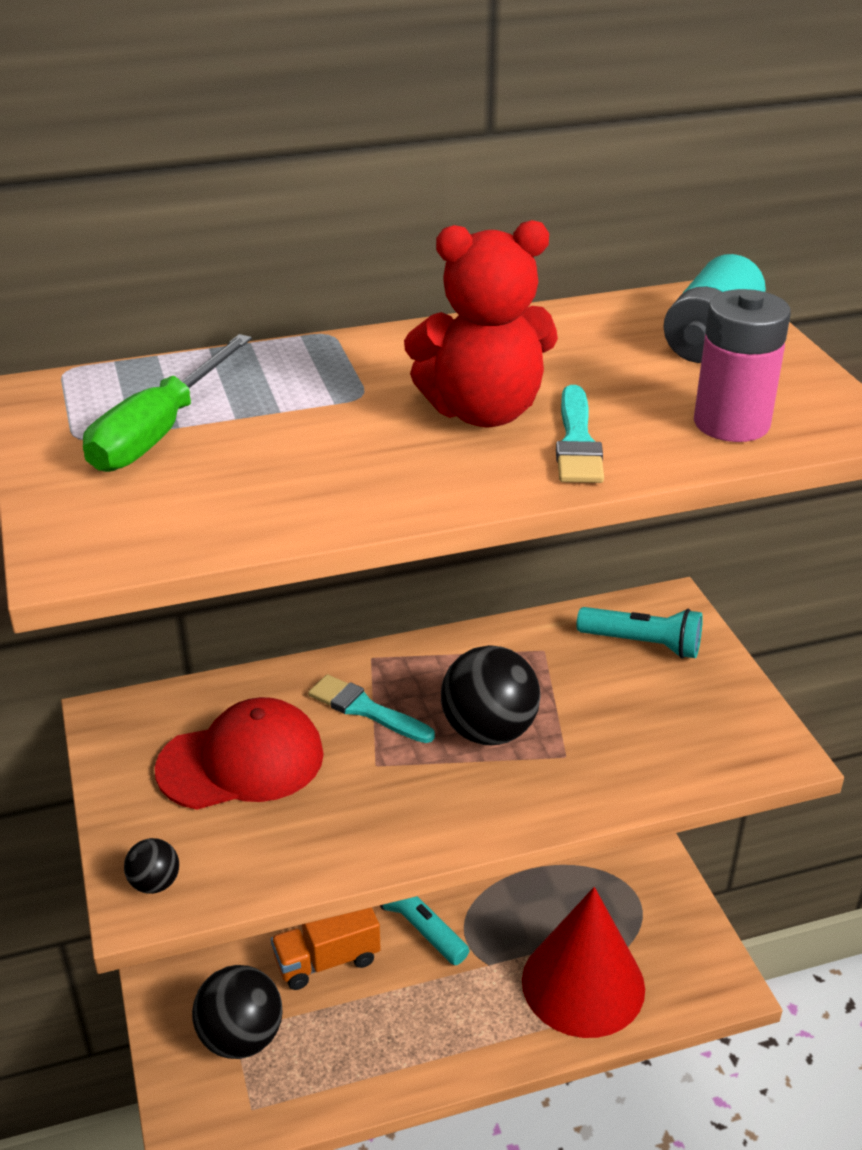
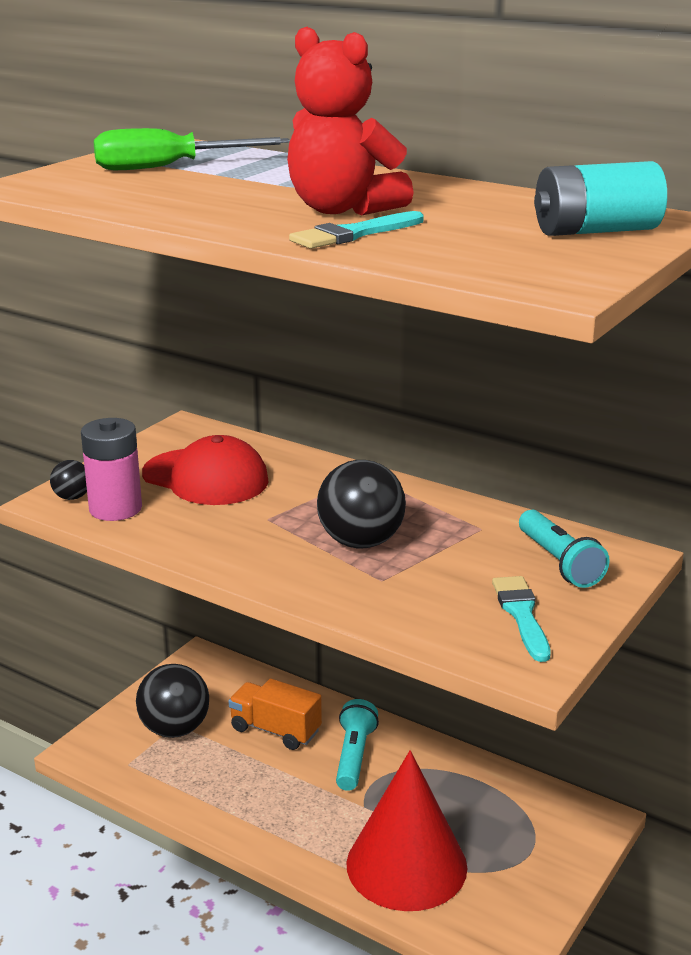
camera: 50 degrees right, 10 degrees down
(366, 710) = (313, 494): turquoise brush -> turquoise brush (521, 614)
(731, 423) = (475, 260): pink battery -> pink battery (115, 509)

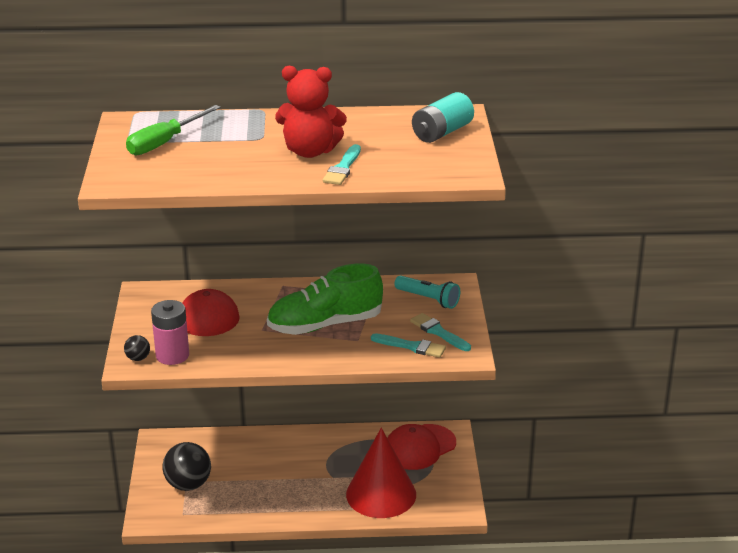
camera: 35 degrees left, 5 degrees up
(275, 730) = (246, 460): orange truck -> none
(354, 756) = (303, 455): turquoise flashlight -> none
(361, 542) = (325, 324): black ball -> green shoe
(453, 619) = (411, 346): none -> turquoise brush
(528, 820) = (419, 447): none -> red cap

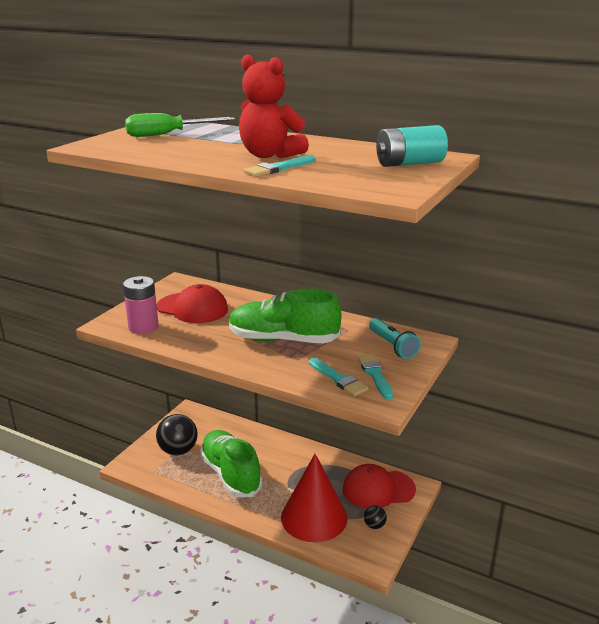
camera: 30 degrees right, 5 degrees down
(138, 358) = (118, 322): black ball -> black ball (374, 525)
(266, 486) = (231, 474): none -> green shoe

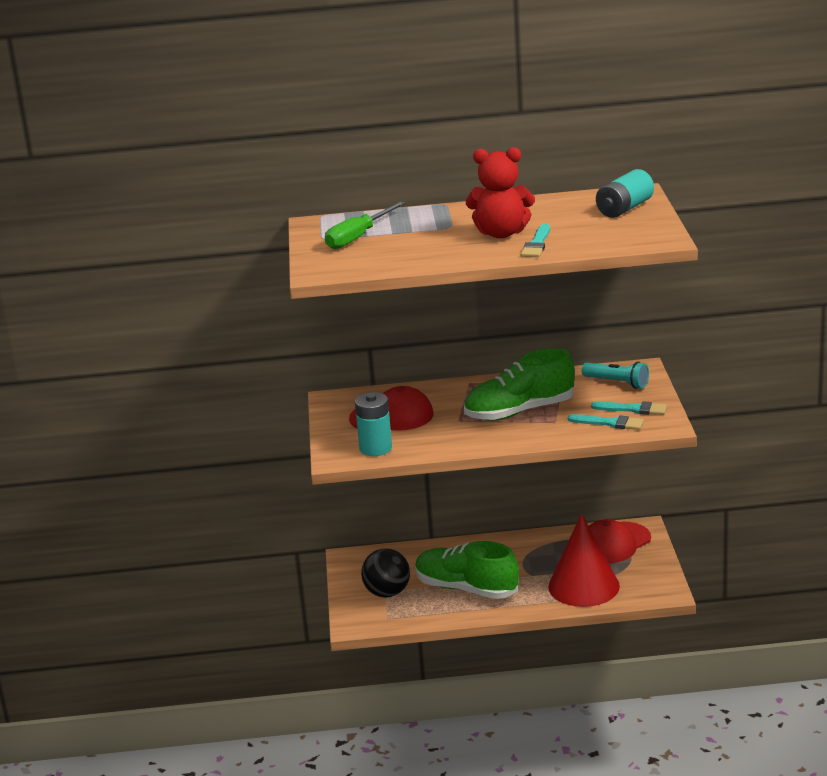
camera: 30 degrees left, 0 degrees up
(143, 327) = (375, 448): pink battery -> turquoise battery
(374, 525) = (641, 570): black ball -> none
(375, 375) = (633, 409): turquoise brush -> turquoise brush turned 150 degrees clockwise

